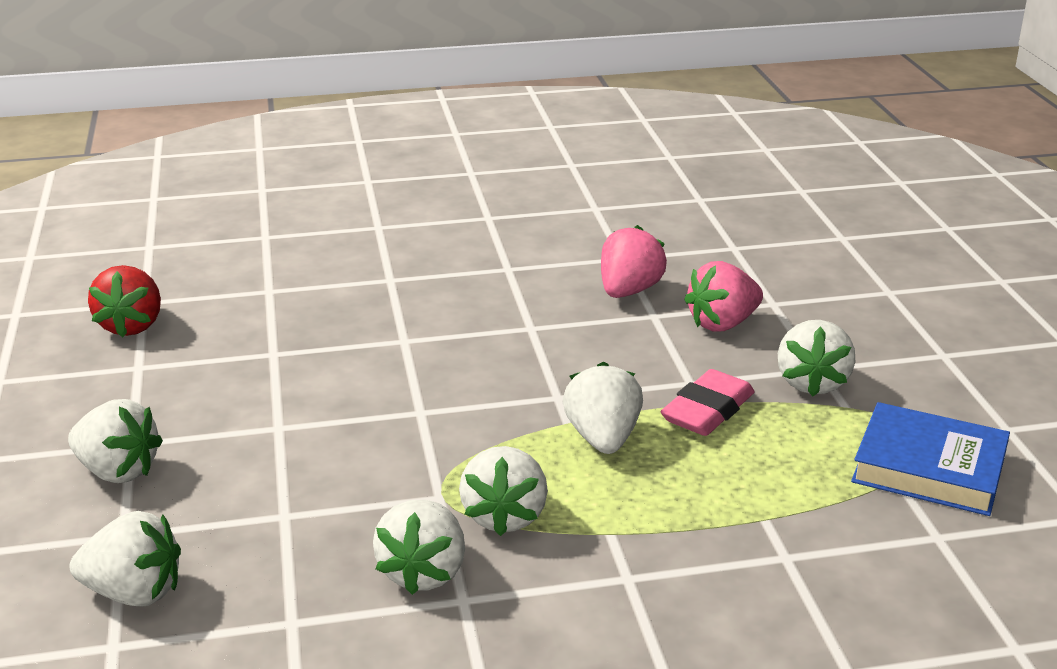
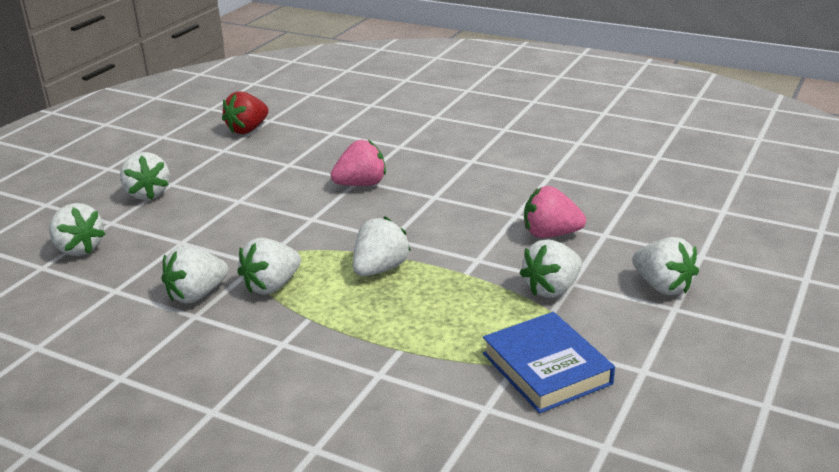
camera: 40 degrees right, 0 degrees up
(629, 291) = (522, 196): pink strawberry -> pink strawberry (361, 184)
(707, 411) = (461, 279): pink eraser -> none
(903, 337) = (662, 286): none -> white strawberry

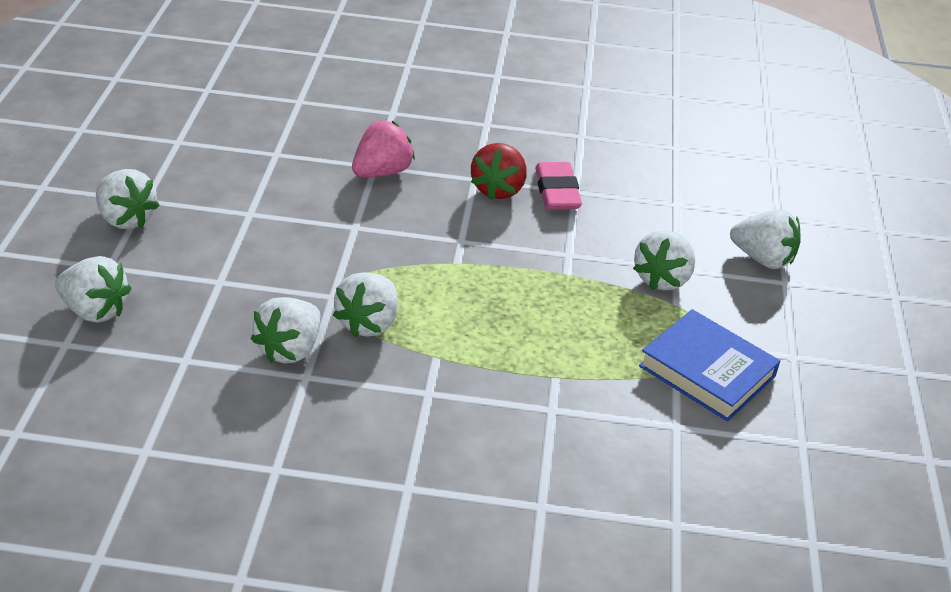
camera: 25 degrees left, 10 degrees up
(247, 129) = (189, 107): red strawberry -> red strawberry (498, 189)
(380, 269) = (474, 282): white strawberry -> none
(499, 213) = (557, 192): none -> pink eraser
(550, 234) = (624, 211): pink strawberry -> none

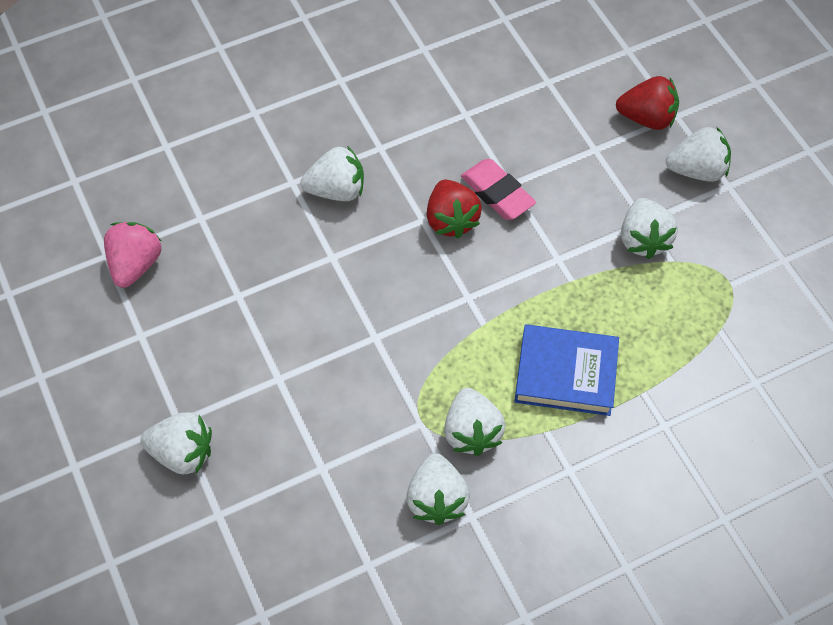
camera: 30 degrees left, 20 degrees up
(95, 310) = (252, 566): white strawberry -> white strawberry (337, 190)
(382, 172) = (344, 260): pink strawberry -> pink strawberry (135, 264)
(707, 371) = (739, 314): blue book -> blue book (566, 374)
(747, 206) = (647, 118): none -> red strawberry

